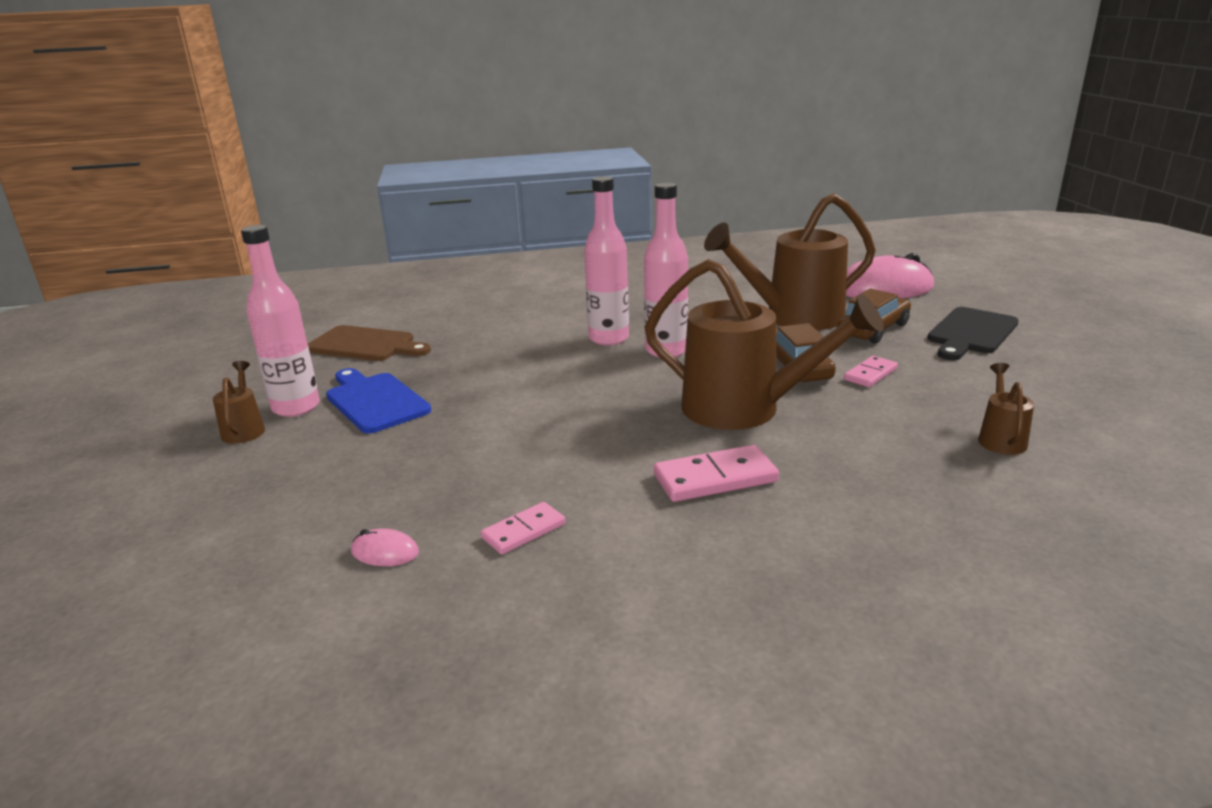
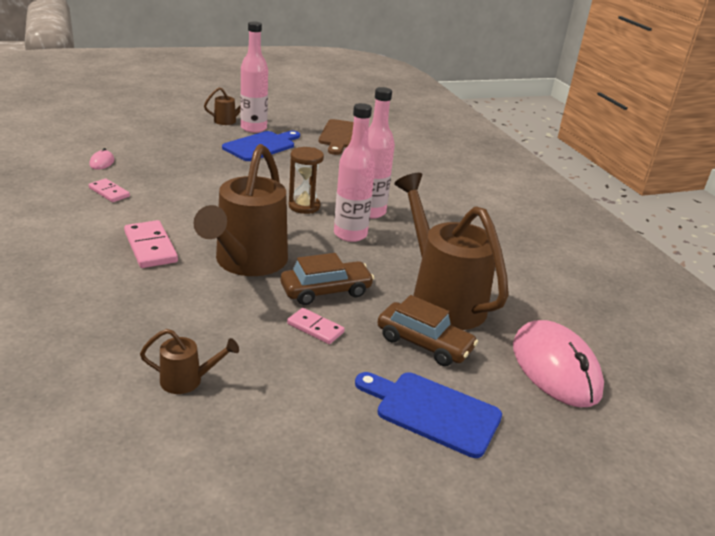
camera: 75 degrees right, 5 degrees up
(591, 374) = (304, 206): none -> brown hourglass
(970, 333) = (432, 411): black cutting board -> blue cutting board

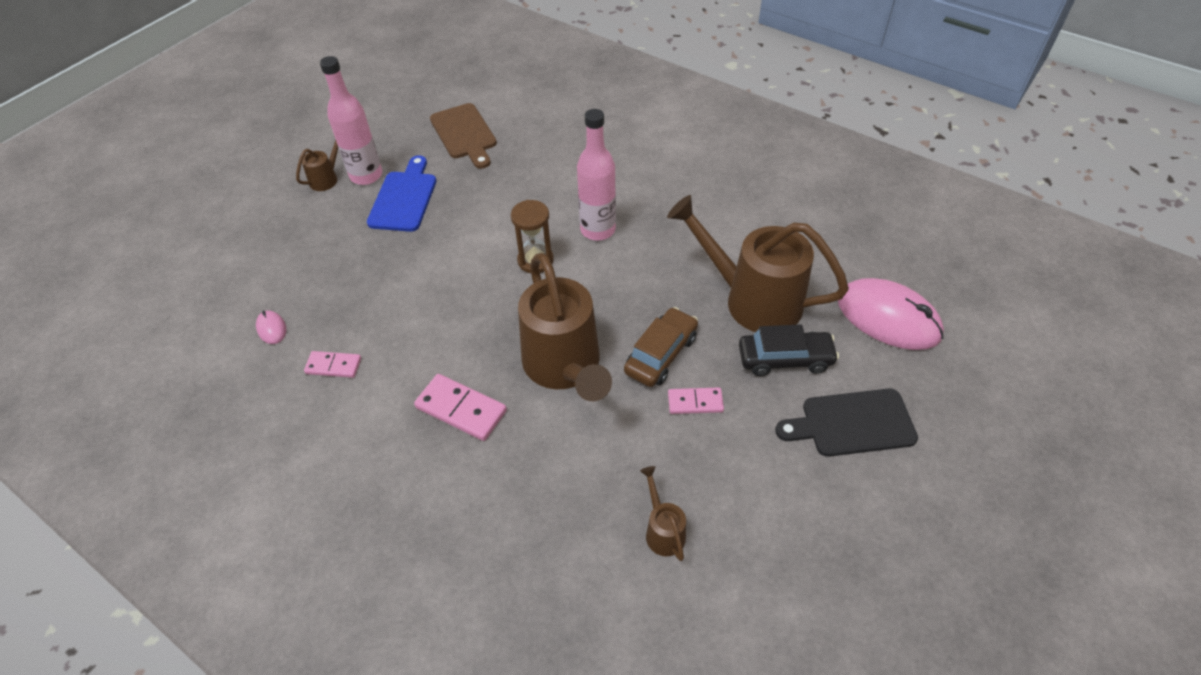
camera: 30 degrees left, 20 degrees up
(188, 381) = (663, 530): brown watering can -> brown watering can turned 75 degrees counterclockwise
(350, 234) = (611, 271): pink bottle -> none
(424, 343) = (785, 359): brown car -> black car
(432, 411) = (852, 423): blue cutting board -> black cutting board

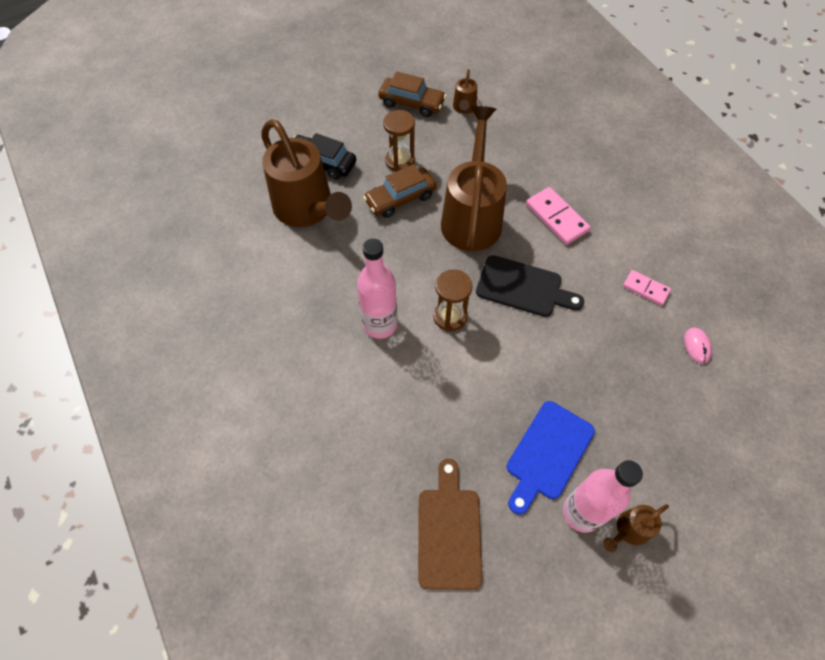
camera: 155 degrees left, 10 degrees up
(695, 402) = (400, 161): pink domino -> brown hourglass
(743, 503) = (411, 103): none -> brown car
(852, 423) = (317, 114): black cutting board -> black cutting board (523, 287)
(888, 318) = (231, 160): pink mouse -> none

